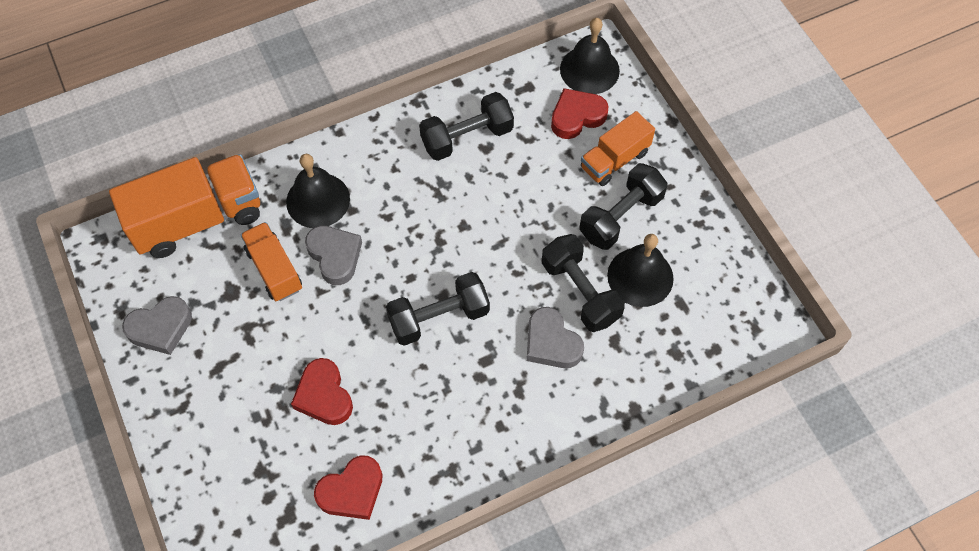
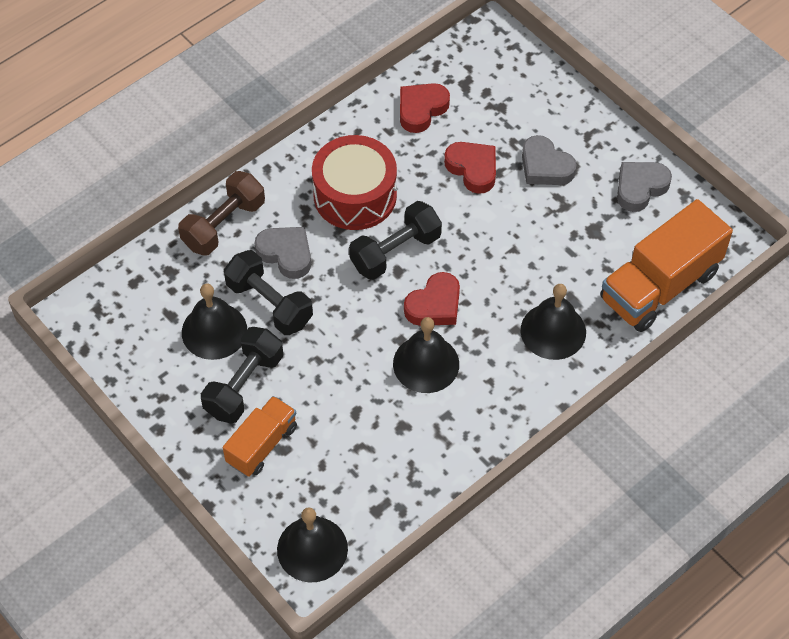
camera: 165 degrees right, 5 degrees down
(274, 270) = (564, 258): orange truck -> none
(335, 256) = (513, 283): grey heart -> grey heart (545, 166)
(446, 197) = (426, 363): none -> black bell
(461, 395) = (355, 195): none -> red drum
(467, 138) = (426, 432): black dumbbell -> none
(577, 117) = (313, 485): red heart -> red heart (434, 305)
(610, 394) = (223, 225): none -> brown dumbbell

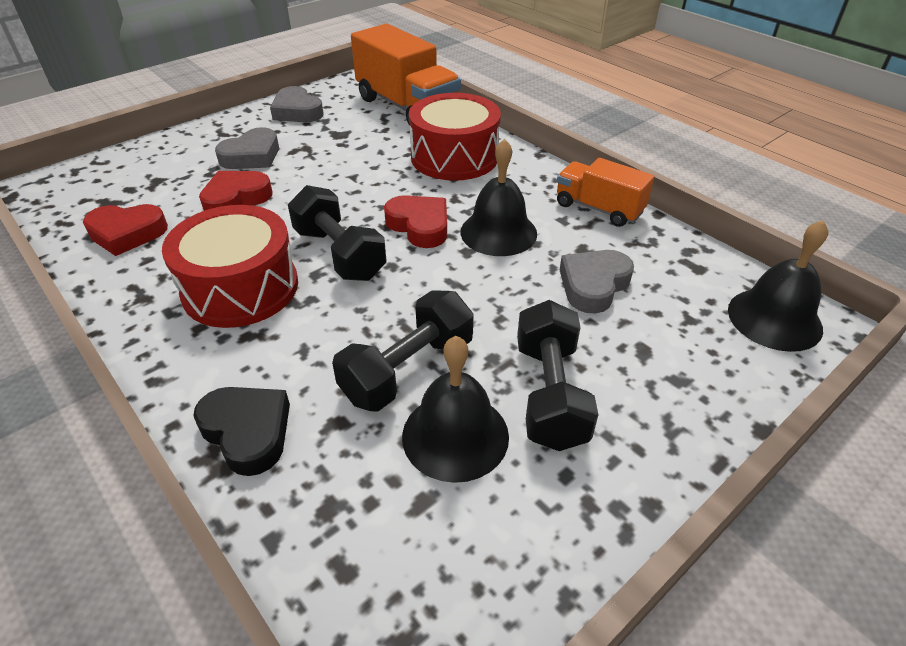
camera: 90 degrees left, 15 degrees down
(223, 225) = (248, 432): brown dumbbell -> black heart
(244, 385) = (550, 394): black dumbbell -> black dumbbell turned 60 degrees clockwise
(262, 445) = (643, 371): orange truck -> orange truck (598, 208)
(286, 254) = (322, 354): grey heart -> grey heart (593, 285)
(421, 109) = (127, 233): red heart -> red heart turned 45 degrees counterclockwise
(553, 331) = (454, 157): black bell -> red drum

